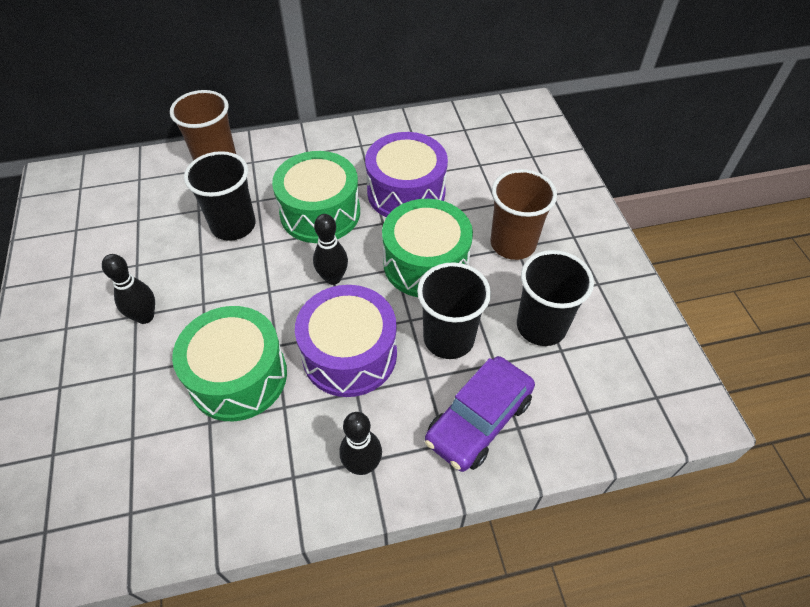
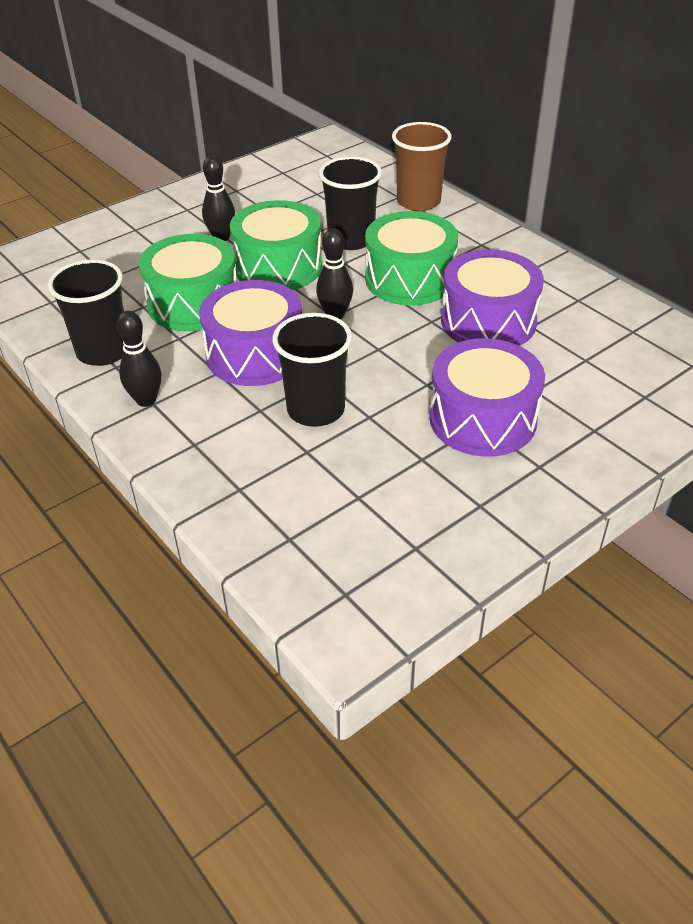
camera: 65 degrees right, 10 degrees down
(425, 263) = (401, 365): green drum -> green drum (278, 267)
(478, 420) = (231, 458): purple car -> none
(513, 244) = (482, 419): brown cup -> purple drum
(541, 326) = (380, 472): black cup -> black cup (103, 351)

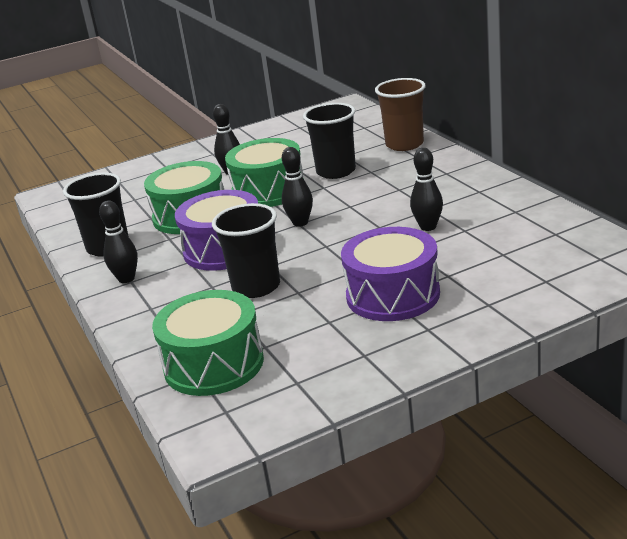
camera: 15 degrees right, 15 degrees down
(409, 279) = (373, 198): green drum -> green drum (214, 364)
(488, 321) = (428, 227): purple drum -> black bowling pin

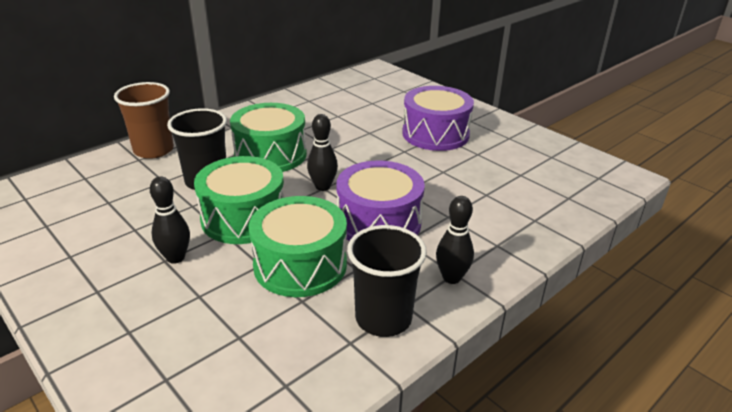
camera: 110 degrees left, 5 degrees up
(214, 364) = (555, 192): green drum -> green drum (270, 154)
(256, 287) = (442, 192): black cup -> none
(428, 227) = (333, 128): black bowling pin -> none

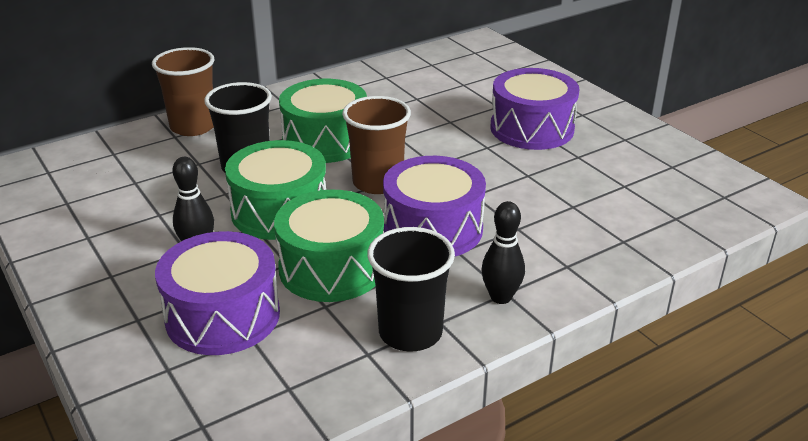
camera: 10 degrees right, 0 degrees up
(210, 320) = (223, 316): none -> purple drum
(323, 186) = (378, 182): black bowling pin -> brown cup

